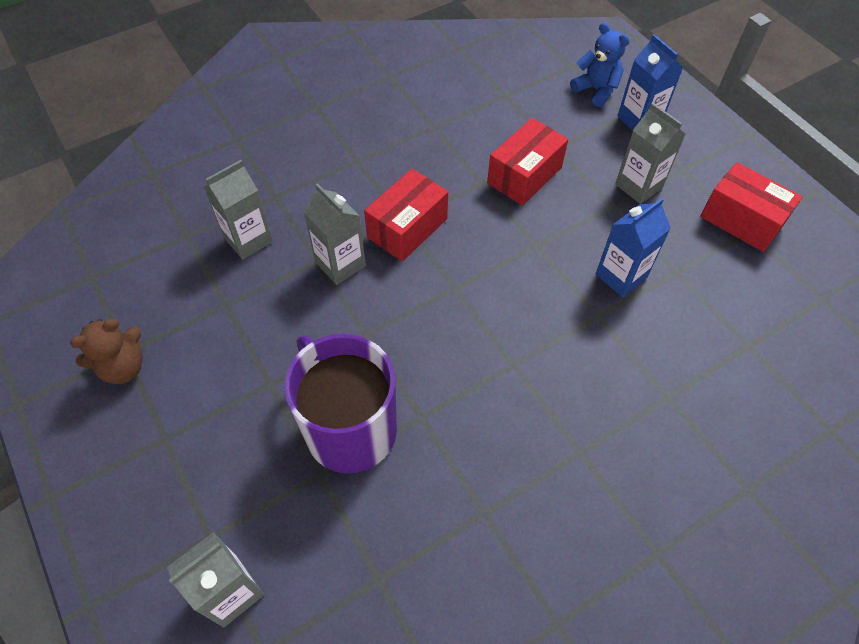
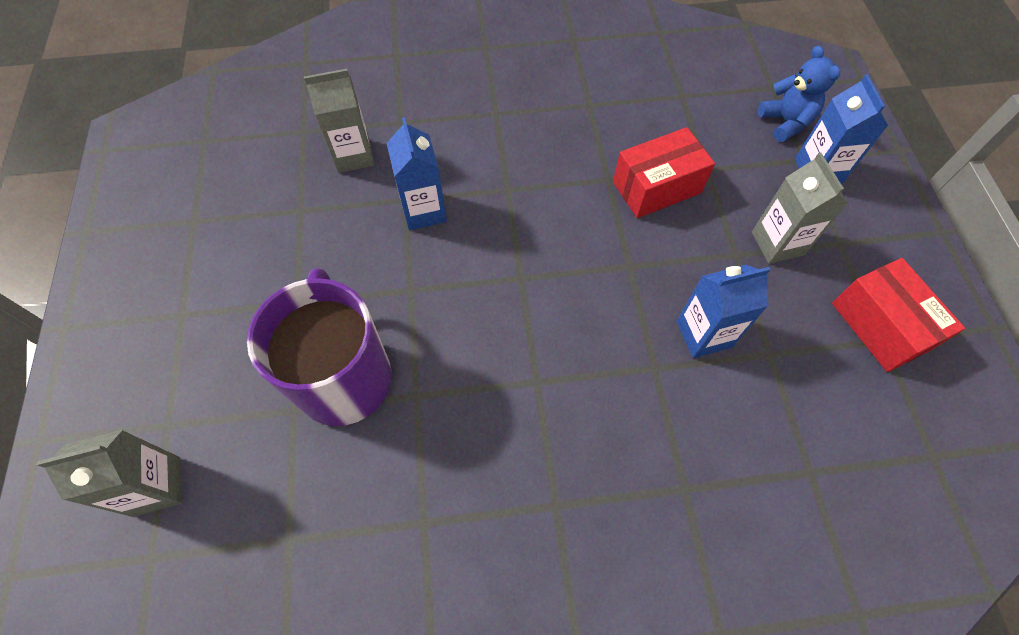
camera: 25 degrees right, 5 degrees up
(123, 367) = (184, 234): brown teddy bear -> none
(340, 264) = (424, 211): grey carton -> blue carton
(407, 228) = (507, 199): red box -> none

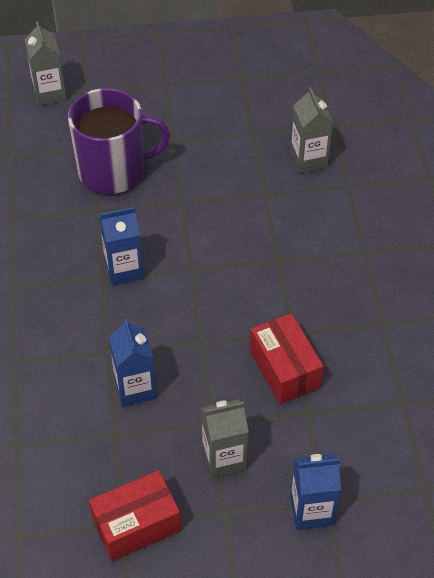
camera: 90 degrees right, 10 degrees down
(424, 211) = (254, 206): blue carton -> blue carton (124, 269)
(785, 122) = (375, 492): blue teddy bear -> none

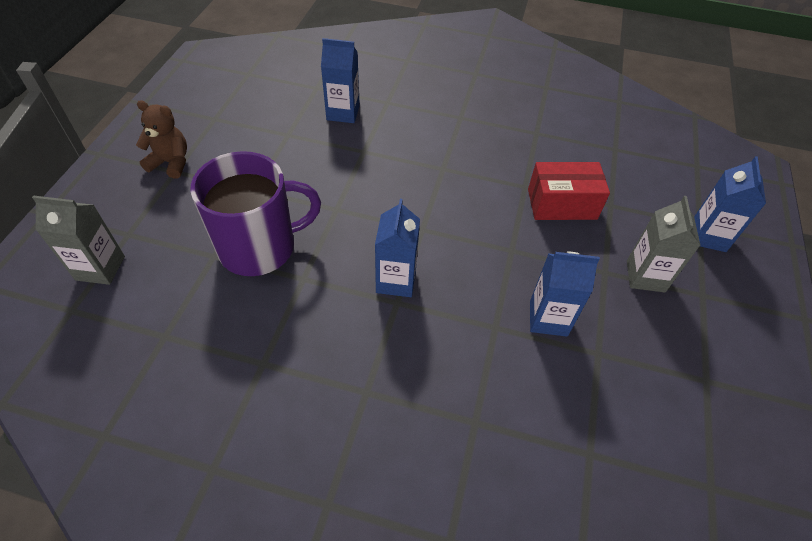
camera: 70 degrees left, 0 degrees up
(114, 171) = (260, 247): purple mug -> purple mug turned 60 degrees clockwise
(136, 525) = (709, 368): red box -> none
(172, 77) = (171, 163): none -> brown teddy bear
(308, 159) = (343, 113): grey carton -> blue carton

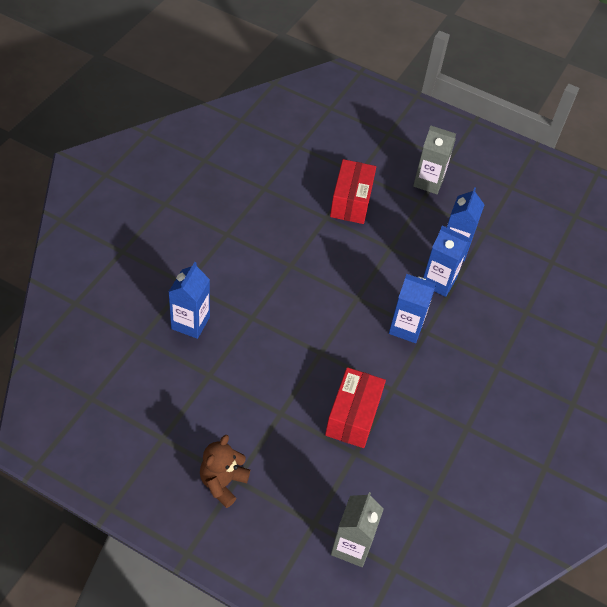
camera: 80 degrees left, 0 degrees up
(260, 247) = (353, 416): purple mug -> red box
(708, 236) = (400, 134): blue carton -> blue carton (438, 281)

